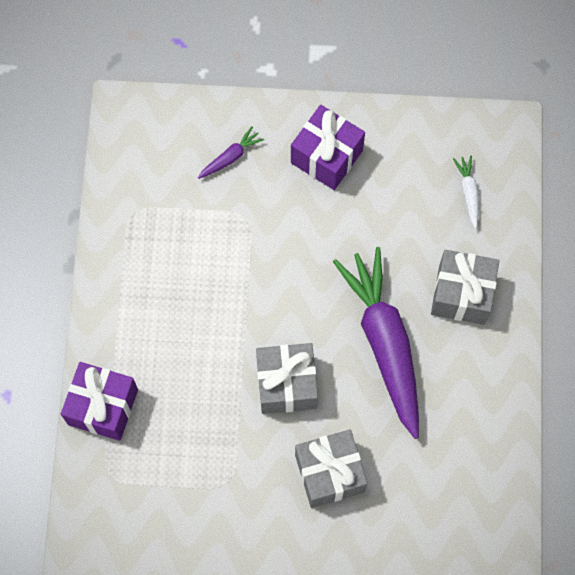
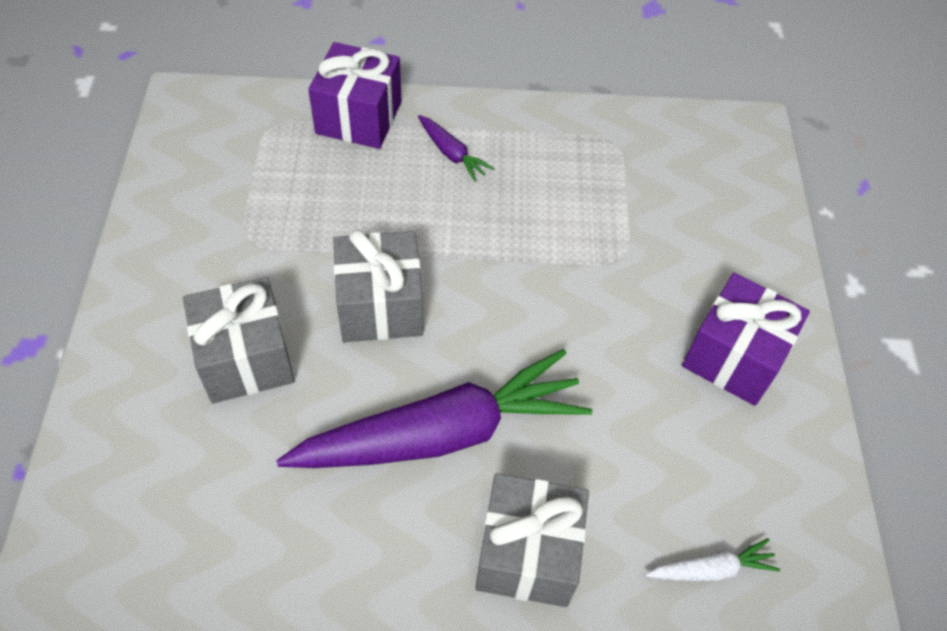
camera: 85 degrees right, 15 degrees down
(230, 157) = (708, 240): purple carrot -> purple carrot (451, 153)

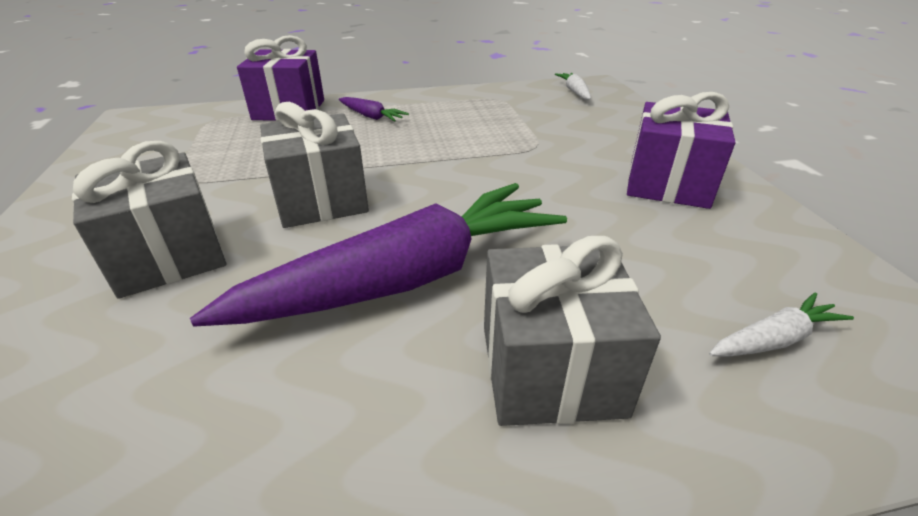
camera: 10 degrees left, 20 degrees down
(716, 143) = (574, 92): none -> white carrot

